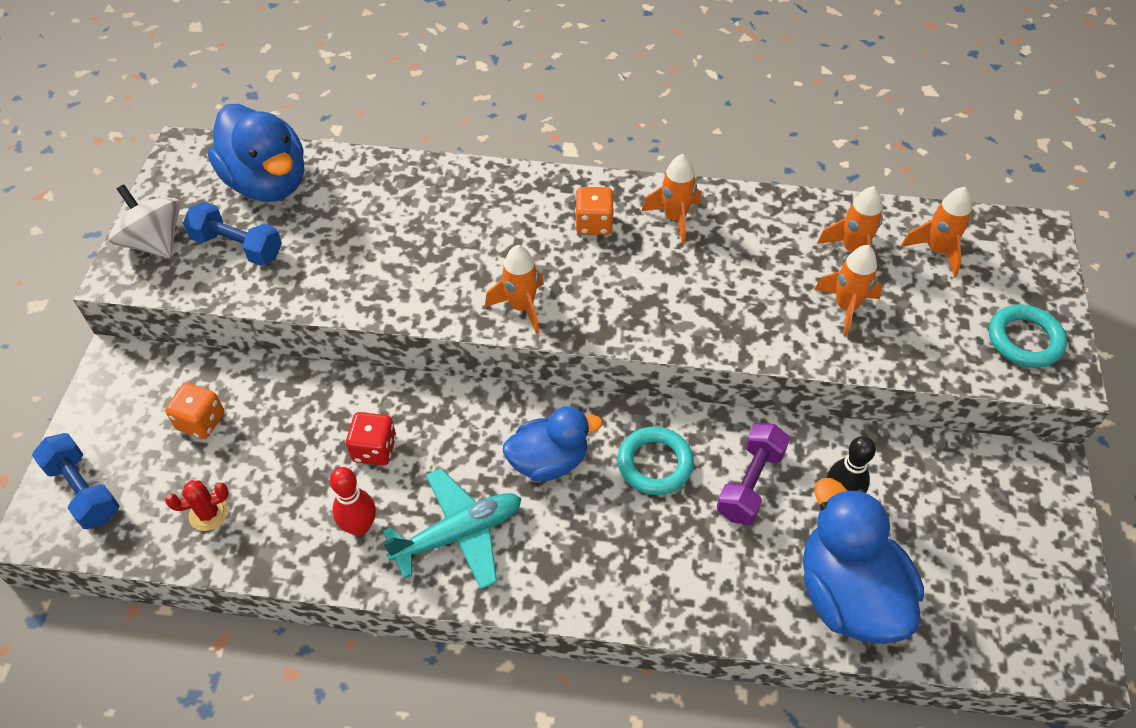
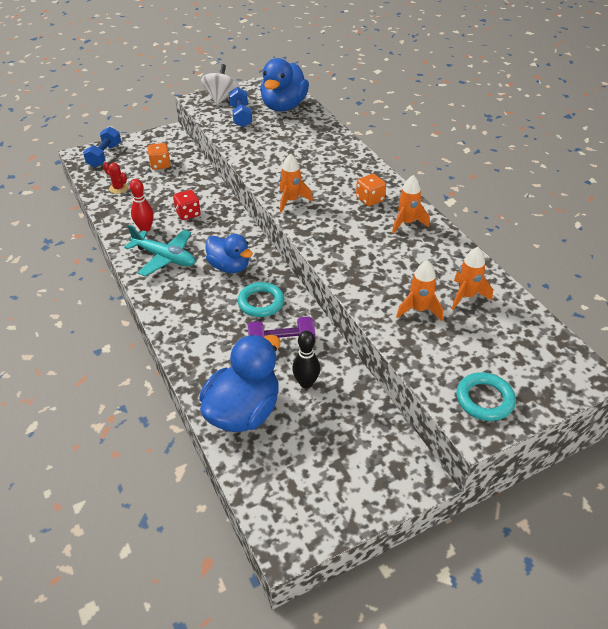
camera: 55 degrees right, 10 degrees down
(937, 250) = (511, 332): orange rocket -> none

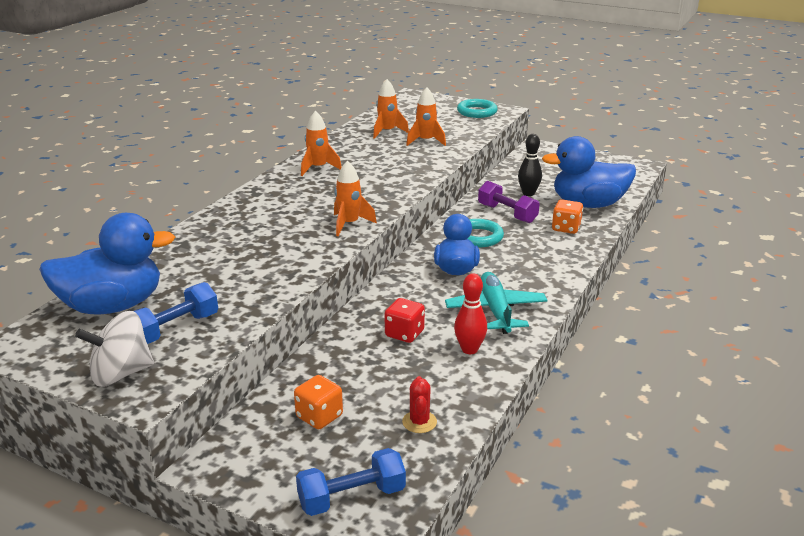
camera: 125 degrees left, 15 degrees down
(370, 199) = (298, 191): orange dice -> orange dice (566, 228)

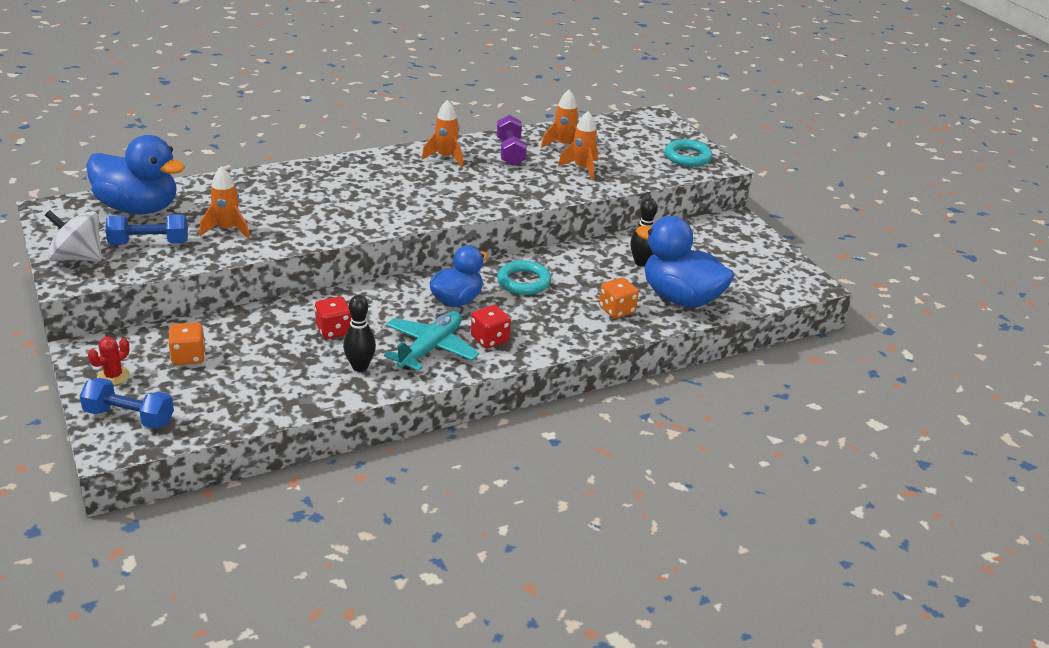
camera: 35 degrees right, 5 degrees up
(349, 224) = (387, 218): orange rocket -> orange rocket (227, 229)
(419, 422) = (242, 396): red cactus -> red cactus (113, 376)
(469, 349) = (360, 367): red bowling pin -> black bowling pin
(507, 214) = (586, 273): purple dumbbell -> purple dumbbell (510, 152)
(523, 284) = (490, 339): none -> red dice

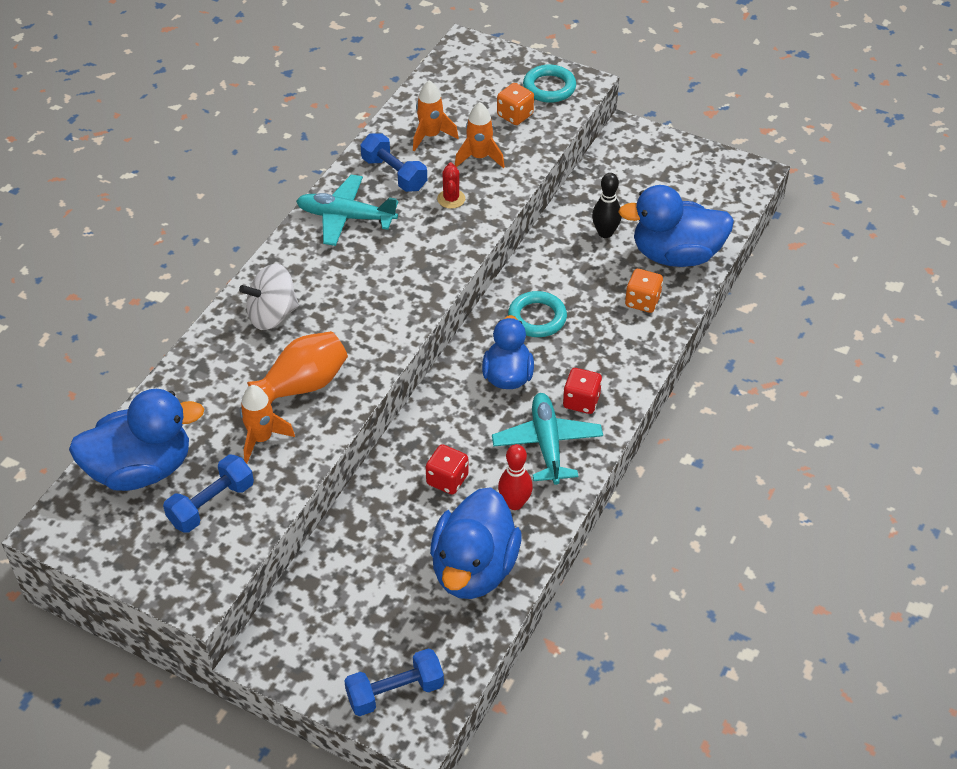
camera: 35 degrees left, 15 degrees up
(78, 258) = (168, 567): white spinning top -> white spinning top (272, 315)
(113, 376) = (324, 662): red cactus -> red cactus (451, 199)
(188, 357) = (361, 595): orange dice -> orange dice (515, 115)
(279, 385) = (474, 569): none -> blue duck
(293, 218) = (303, 385): none -> orange vase
(360, 367) = (514, 503): black bowling pin -> red bowling pin
(446, 157) = (345, 217): orange rocket -> turquoise plane
(510, 152) = (394, 174): purple dumbbell -> blue dumbbell

